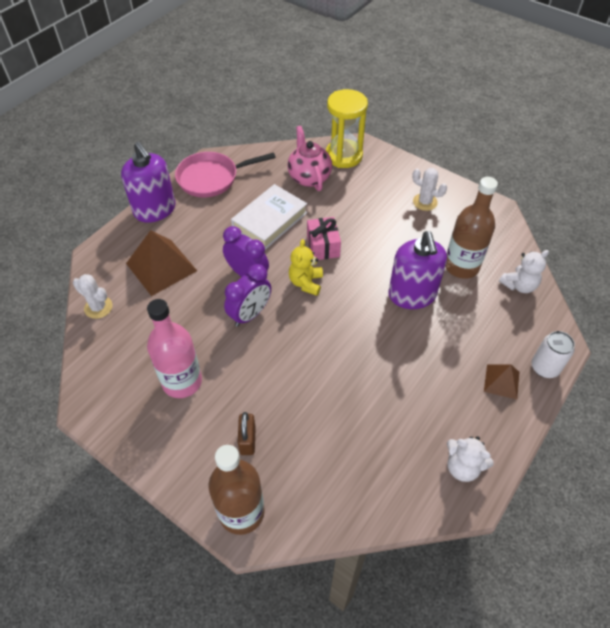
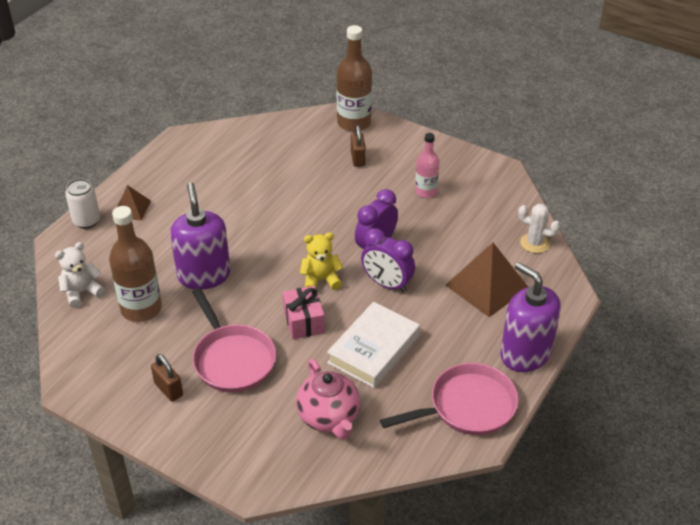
camera: 175 degrees right, 10 degrees down
(182, 381) = (426, 191): pink bottle -> pink bottle, size x0.60
(306, 283) = (320, 280): yellow teddy bear -> yellow teddy bear turned 105 degrees counterclockwise
(343, 156) = (279, 460): yellow hourglass -> none
(379, 220) = (232, 359): none -> pink pan
(425, 202) = (168, 389): white cactus -> brown padlock
(462, 467) = (182, 154): white teddy bear -> none

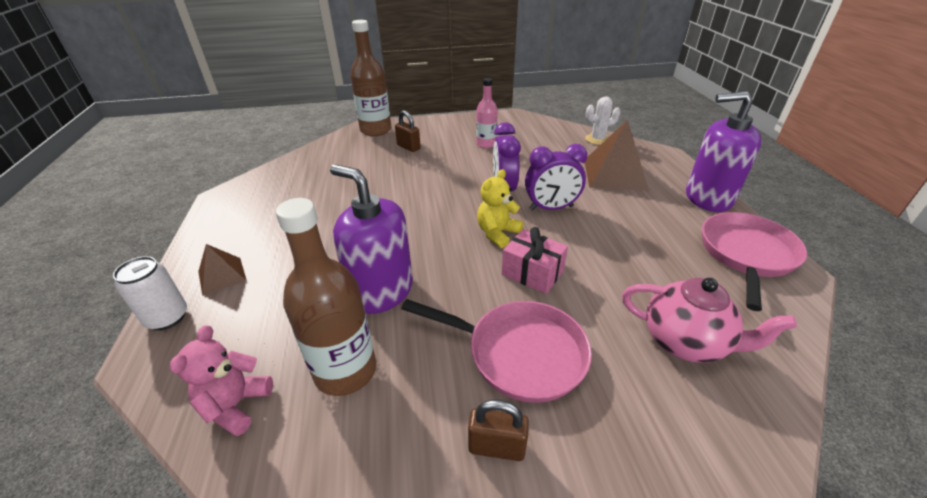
camera: 40 degrees left, 5 degrees down
(81, 292) = (236, 405): white teddy bear -> pink teddy bear
(373, 349) = (619, 258): white book -> none

